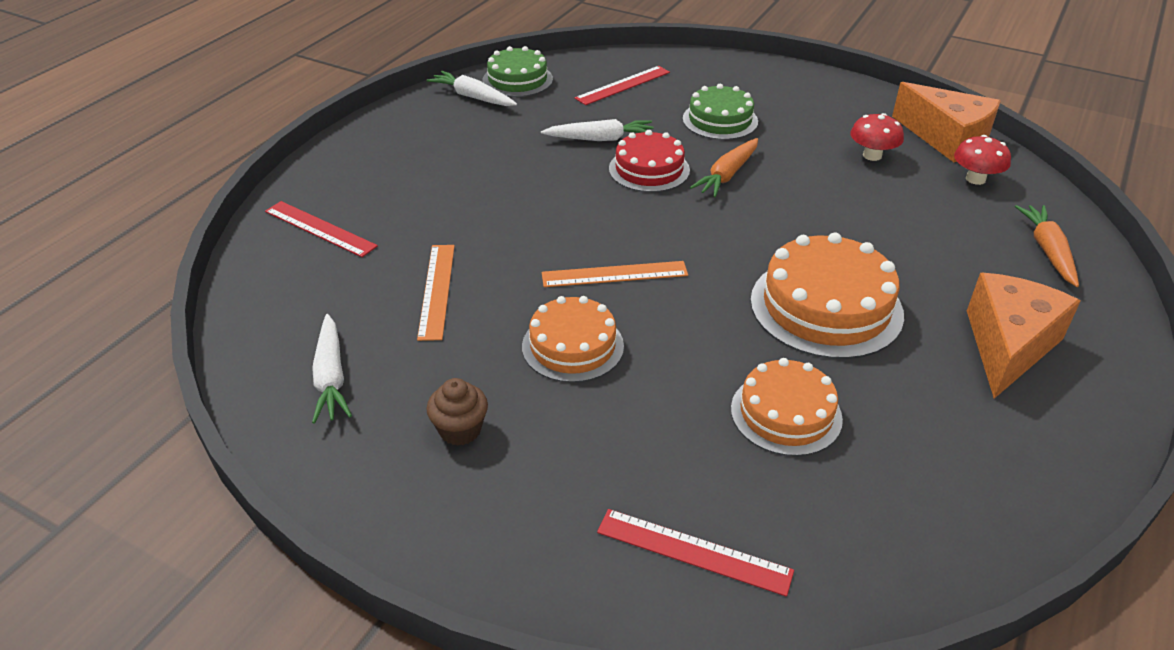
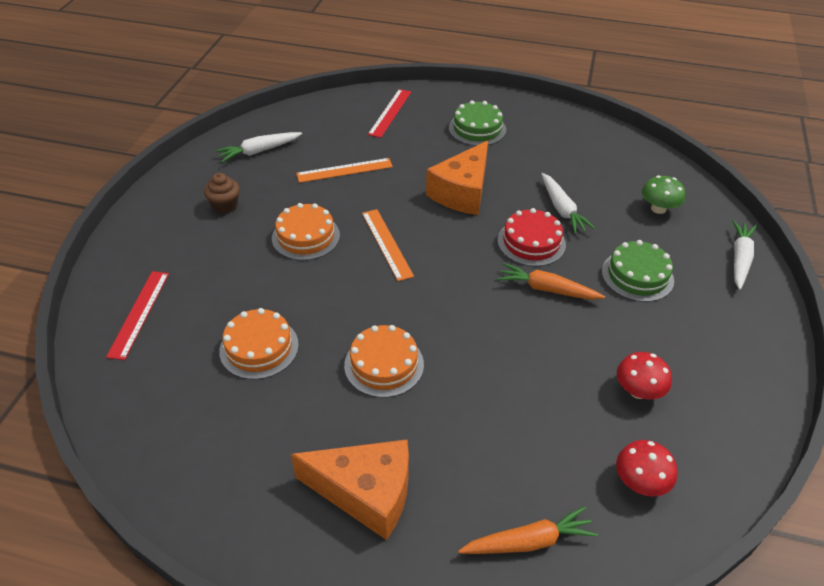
camera: 75 degrees right, 5 degrees up
(473, 97) = (583, 135): white carrot -> white carrot (739, 259)
(517, 80) = (625, 151): green cake -> green cake (477, 129)
(623, 85) = (658, 208): red ruler -> green mushroom
(826, 307) = (384, 364): orange cake -> orange cake, size x0.65
(946, 138) = (714, 457): orange cheese -> orange cheese (462, 192)

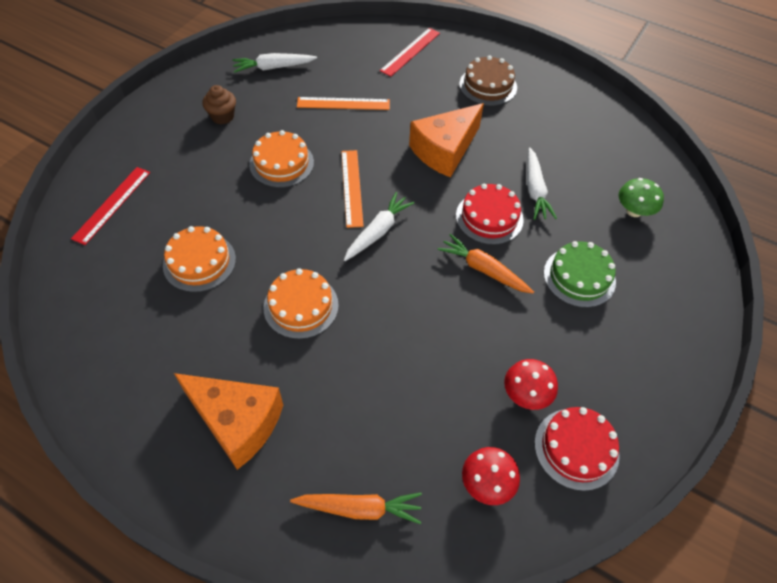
camera: 15 degrees right, 10 degrees up
(477, 129) = (488, 86): green cake -> brown cake
(706, 427) = (576, 448): none -> red cake
(739, 259) = (694, 285): white carrot -> white carrot (378, 232)

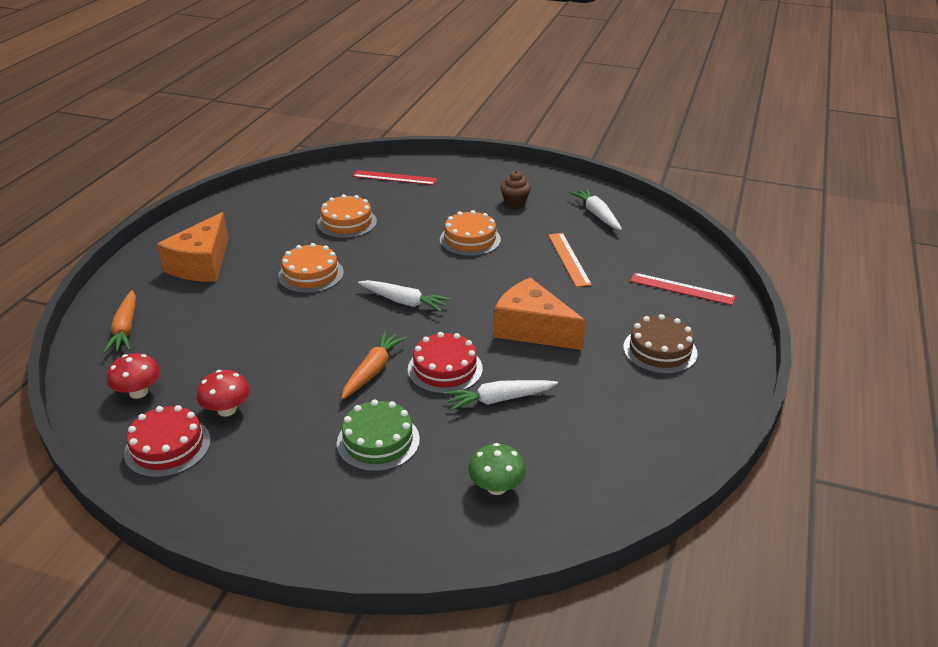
camera: 80 degrees right, 20 degrees down
(352, 187) = (455, 280): orange ruler -> none

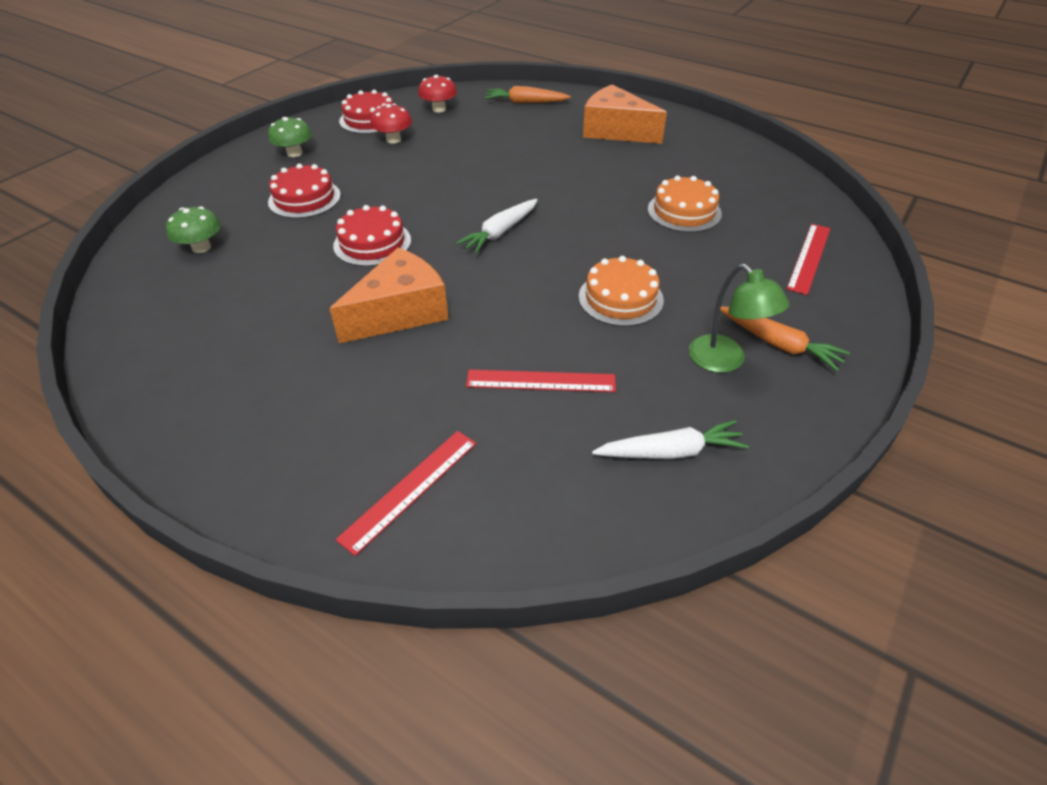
camera: 105 degrees right, 10 degrees up
(270, 488) = (294, 153): none -> green mushroom
(311, 274) = (576, 183): orange cake -> none
(372, 371) = (397, 204): orange carrot -> orange carrot (778, 344)
(378, 441) = (304, 198): green cake -> red cake
(499, 399) = (304, 268): white carrot -> none
(515, 202) = (725, 361): brown cupcake -> green lamp
(568, 259) = (541, 381): orange ruler -> red ruler
(660, 350) = (292, 412): brown cake -> none

